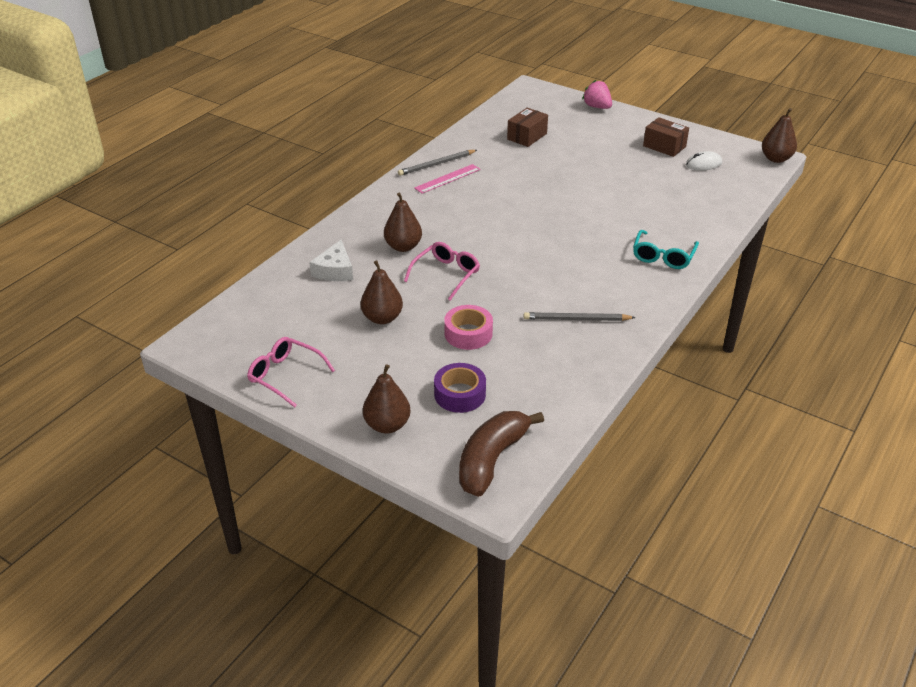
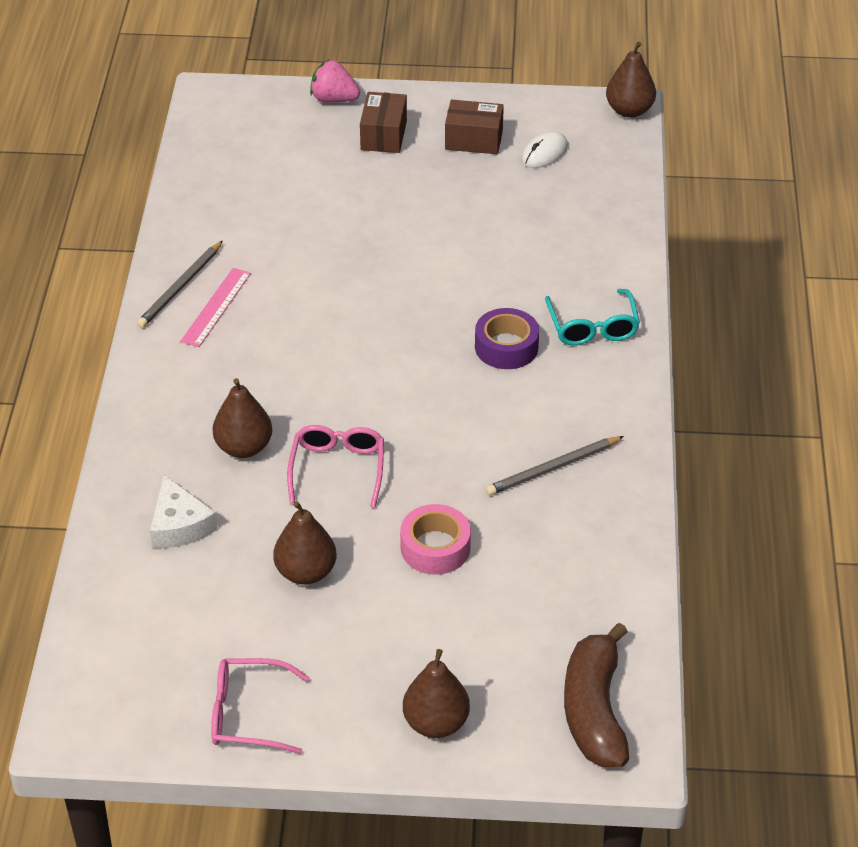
camera: 30 degrees left, 5 degrees up
(460, 394) = (491, 639): purple tape -> purple tape (506, 347)
(527, 136) = (273, 189): brown box -> brown box (383, 135)

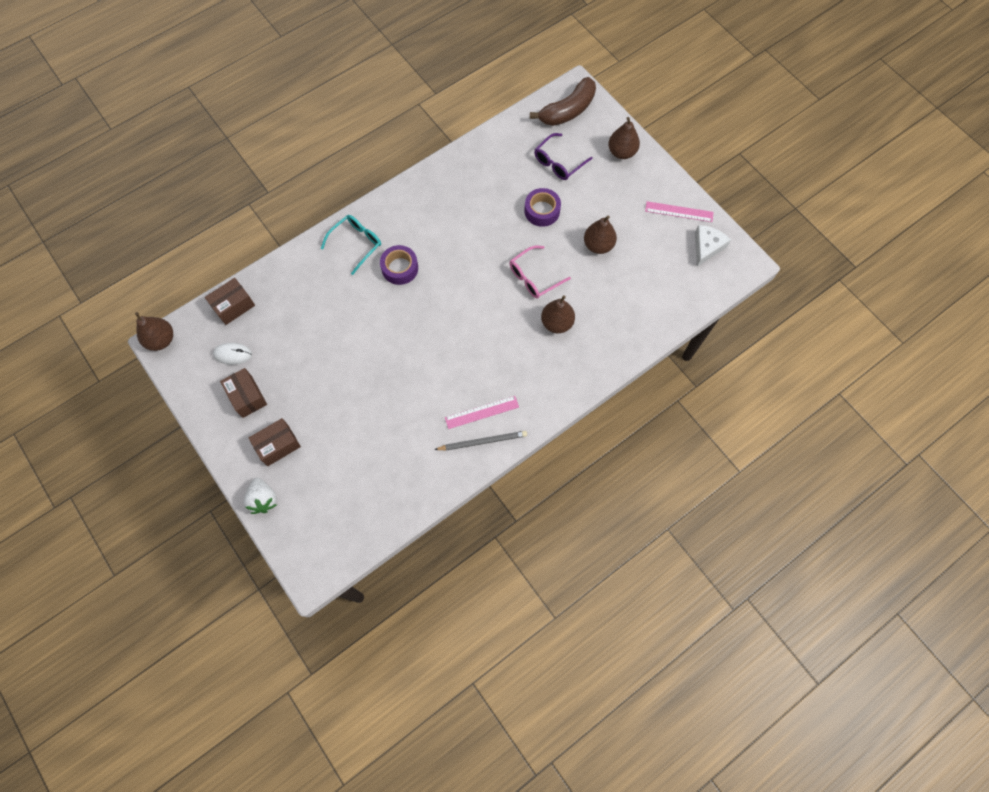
camera: 130 degrees left, 25 degrees up
(179, 525) = (621, 311): white cheese -> white cheese (707, 247)
(248, 714) = (679, 212): pink glasses -> pink ruler
(334, 99) = (263, 499): pink strawberry -> white strawberry
(435, 547) = (542, 211): pink tape -> purple tape
(501, 626) = (558, 162): none -> purple glasses
(552, 468) = (460, 200): grey pencil -> none
(614, 182) = (233, 306): none -> brown box

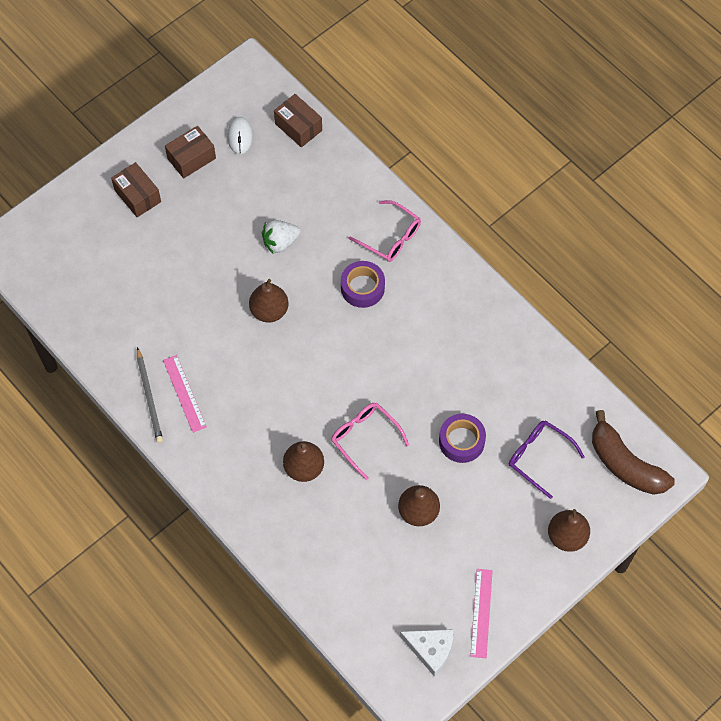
camera: 85 degrees right, 5 degrees down
(161, 340) = (252, 67): brown pear -> brown pear (269, 311)
(263, 499) = (79, 192): white strawberry -> white strawberry (280, 242)
(356, 244) = (391, 237): turquoise glasses -> pink glasses

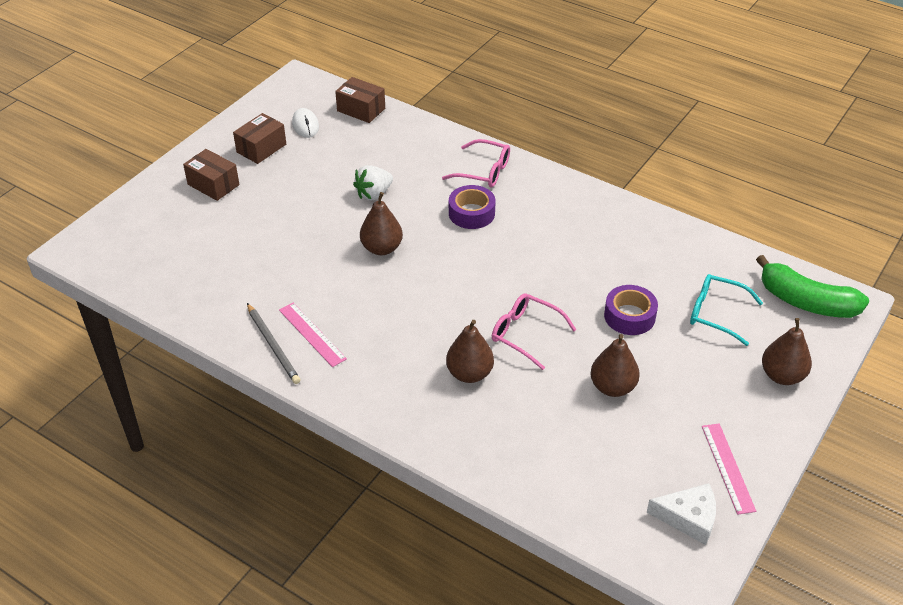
camera: 15 degrees left, 20 degrees down
(539, 457) = (716, 313): purple glasses -> turquoise glasses
(625, 464) = (806, 302): brown banana -> green banana

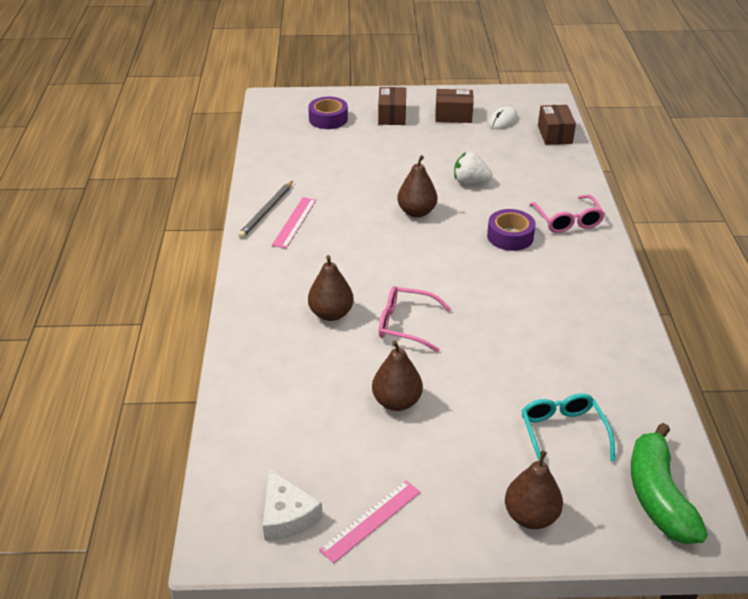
camera: 55 degrees right, 5 degrees down
(525, 334) = (405, 324): pink glasses -> pink glasses turned 75 degrees counterclockwise
(629, 316) = (494, 377): purple tape -> purple tape (328, 119)

